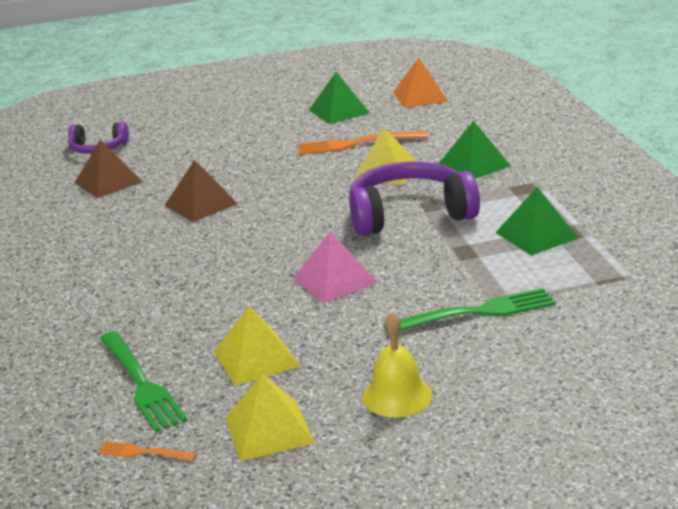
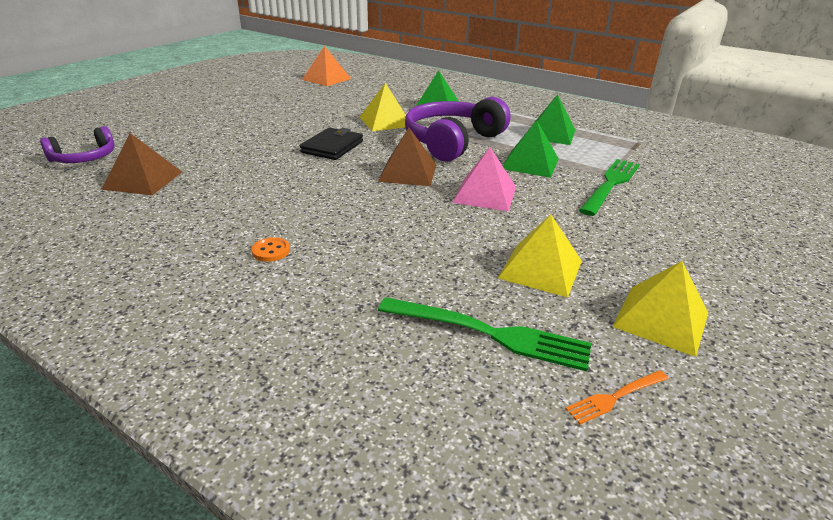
camera: 45 degrees left, 5 degrees up
(105, 271) = (271, 251): none -> orange button
(200, 204) = (273, 174): brown pyramid -> brown pyramid (408, 172)
(288, 189) = (332, 147): none -> black wallet
(339, 111) = (281, 95): green pyramid -> green pyramid (530, 163)
(356, 144) = (332, 111): orange fork -> none
(397, 396) = (680, 253): yellow bell -> none

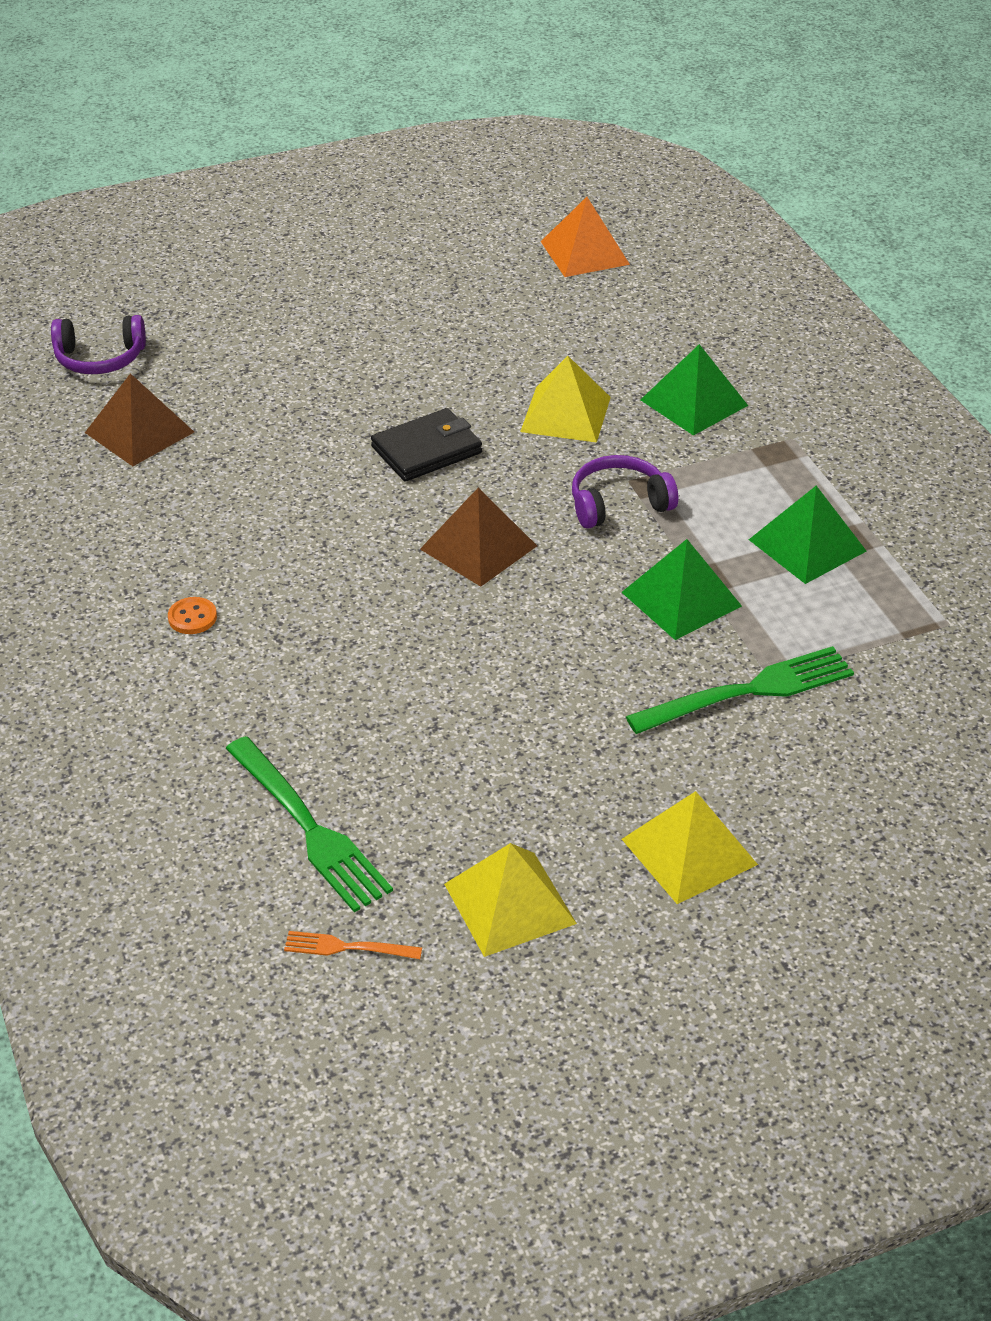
camera: 35 degrees right, 10 degrees up
(452, 142) = (618, 504): purple headphones -> purple headphones, size x0.56
(485, 194) = (537, 633): pink pyramid -> none
(540, 269) = (460, 779): yellow pyramid -> yellow pyramid (689, 851)

